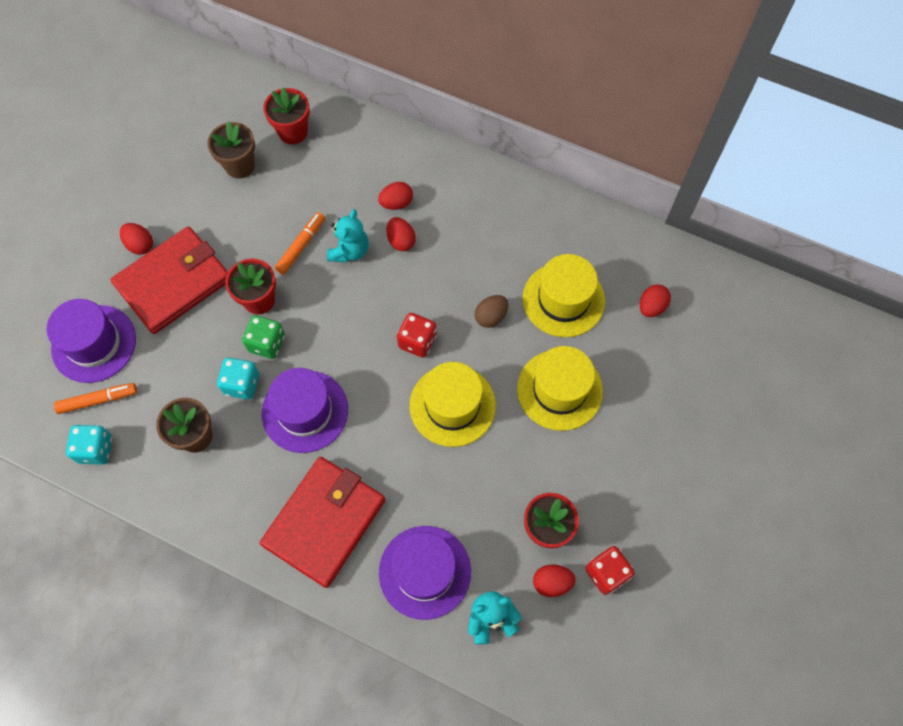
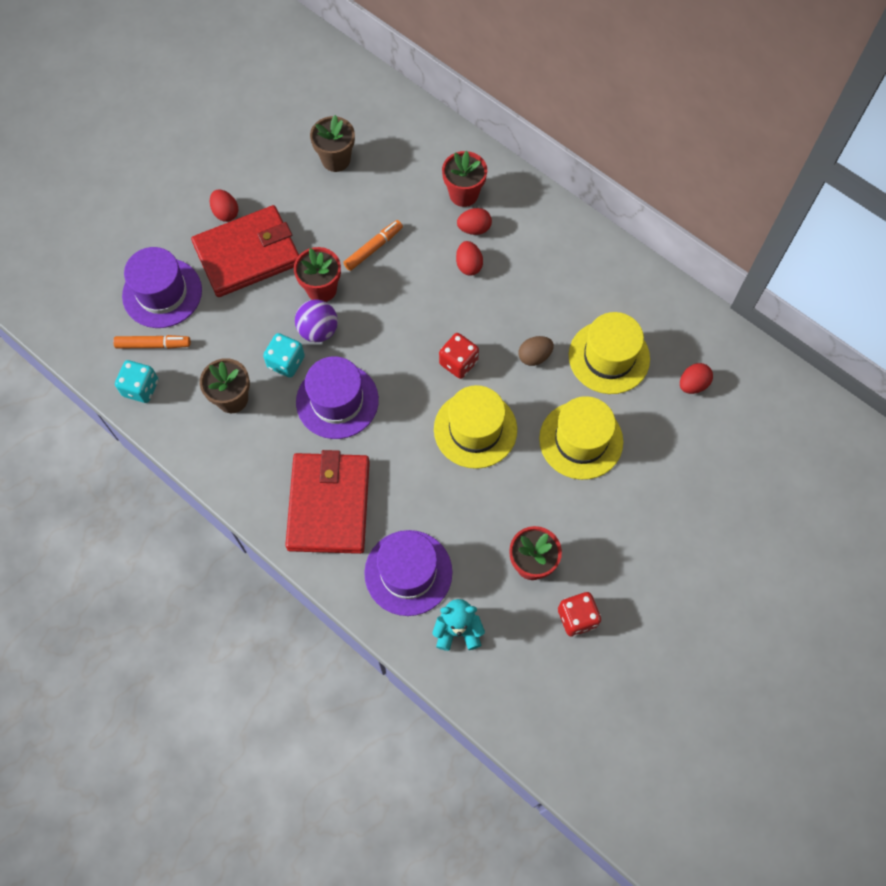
camera: 15 degrees right, 0 degrees up
(267, 343) = (318, 330): green dice -> purple ball
(293, 132) = (394, 139): red flower pot -> red flower pot (463, 194)
(324, 522) = (329, 504): red wallet -> red wallet turned 45 degrees counterclockwise
(349, 251) = (417, 263): turquoise teddy bear -> none
(552, 582) = (523, 613): red egg -> none

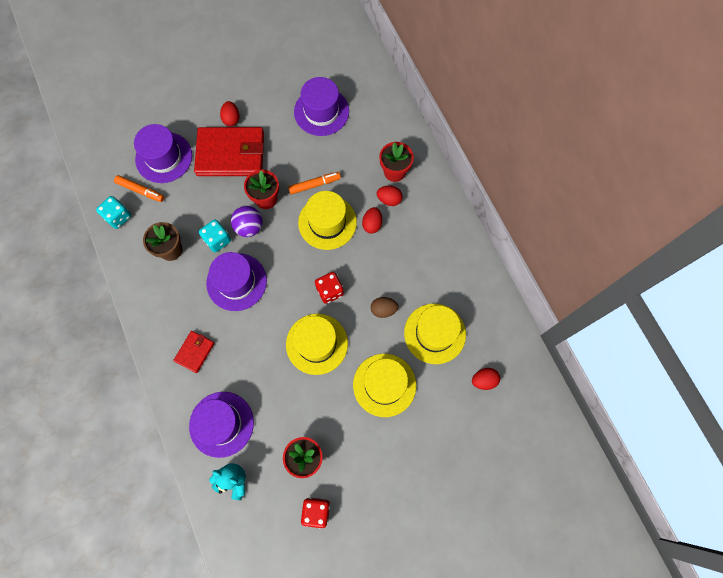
camera: 25 degrees right, 5 degrees up
(329, 504) = (195, 352): red wallet -> red wallet, size x0.48
(336, 159) = (321, 111): brown flower pot -> purple hat
(413, 285) = (327, 222): none -> yellow hat

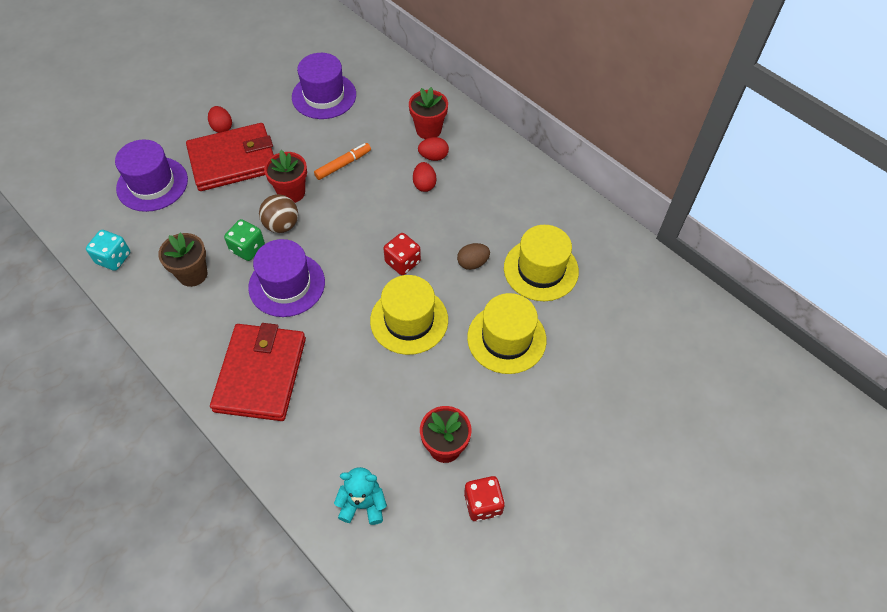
camera: 20 degrees left, 15 degrees down
(140, 191) = (134, 224): orange marker -> none
(195, 352) = (261, 374): red wallet -> red wallet, size x2.08
(217, 240) = (247, 248): turquoise dice -> green dice
(221, 424) = (324, 444): purple hat -> none
(249, 227) = (282, 225): purple ball -> brown ball
(327, 222) = (372, 196): yellow hat -> none
(484, 380) = (616, 299): red egg -> none

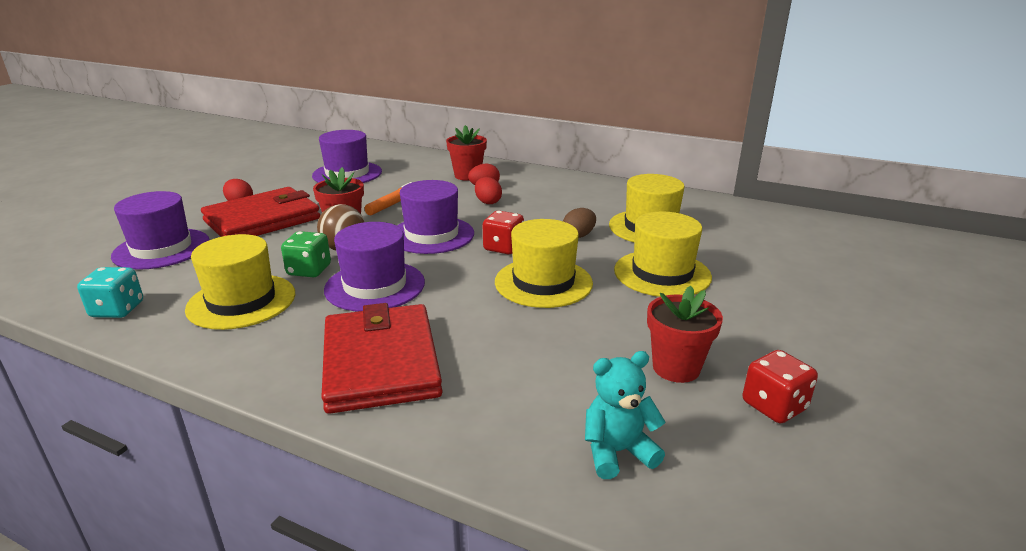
camera: 20 degrees left, 30 degrees down
(192, 274) = (241, 301): brown flower pot -> yellow hat
(355, 225) = (431, 235): none -> purple hat

